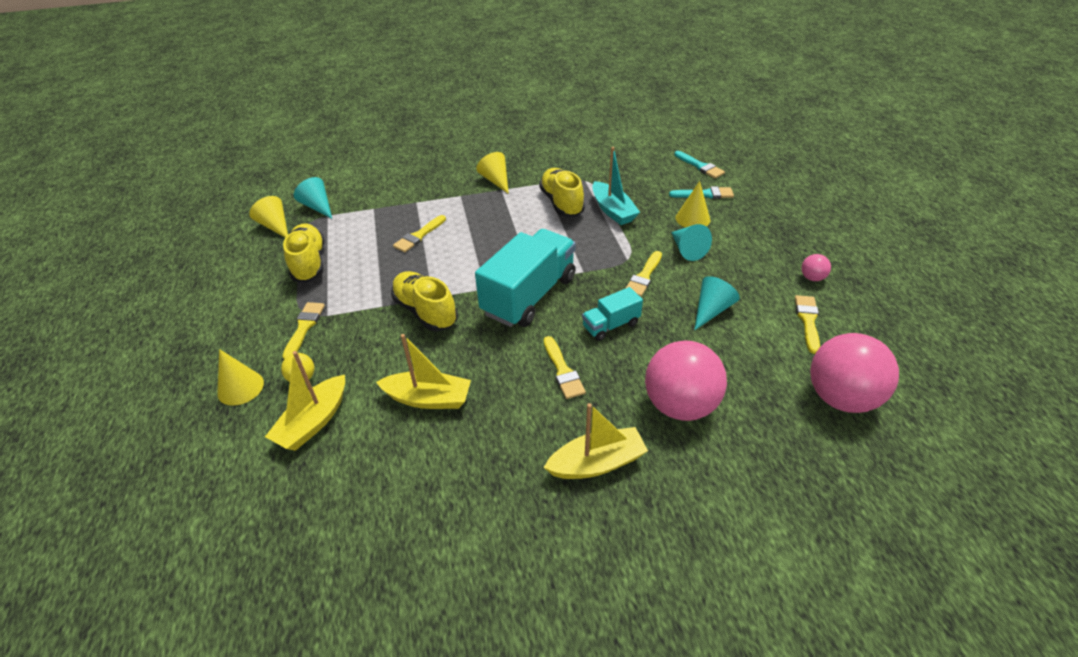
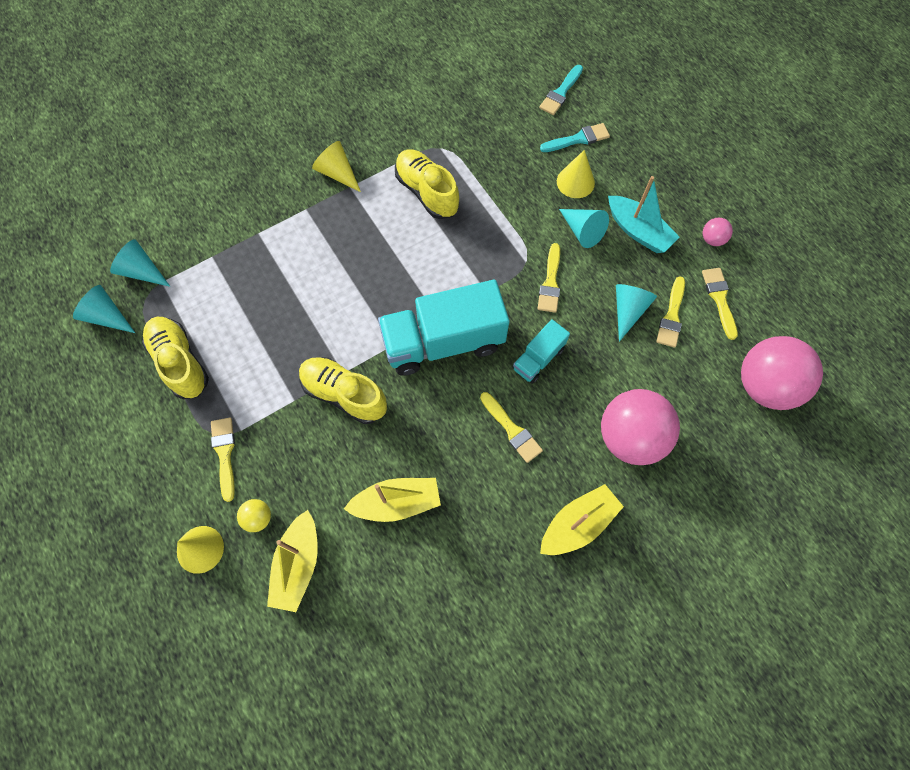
camera: 20 degrees left, 25 degrees up
(275, 226) = (107, 316): yellow cone -> turquoise cone
(419, 236) = (287, 287): yellow brush -> yellow brush (671, 316)
(529, 296) = (443, 342): turquoise truck -> turquoise truck turned 120 degrees counterclockwise
(613, 211) = (487, 191): turquoise boat -> turquoise boat (638, 231)
(700, 166) = (561, 93): turquoise brush -> turquoise brush turned 90 degrees clockwise

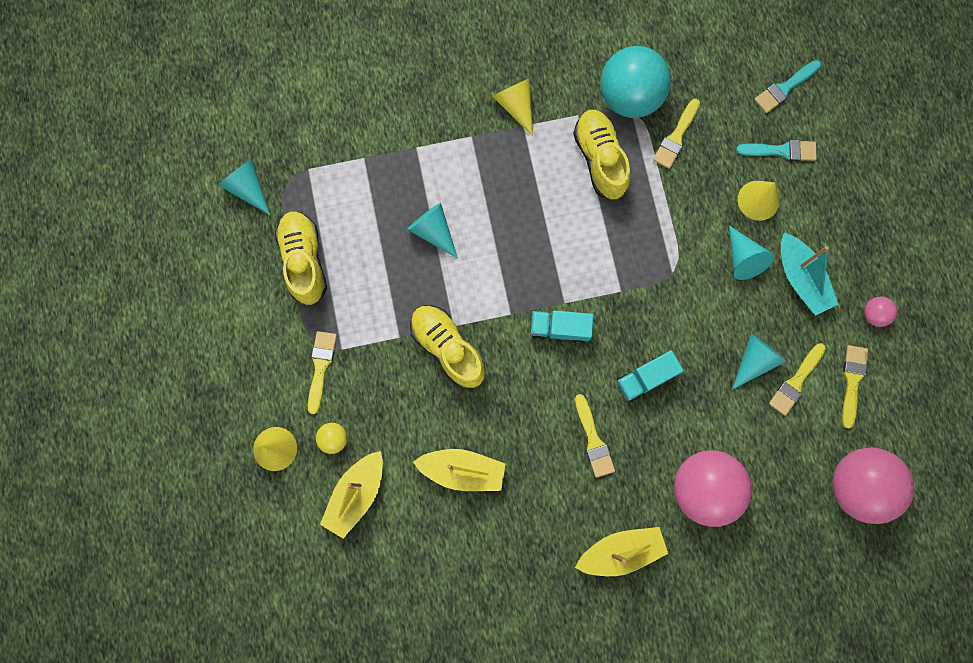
camera: 20 degrees right, 10 degrees up
(142, 271) = (292, 151): turquoise cone -> turquoise cone (433, 231)
(434, 137) = (630, 97): none -> turquoise ball
(443, 342) = (560, 328): turquoise truck -> turquoise truck, size x0.50
(550, 282) = (688, 303): yellow brush -> yellow brush (676, 137)

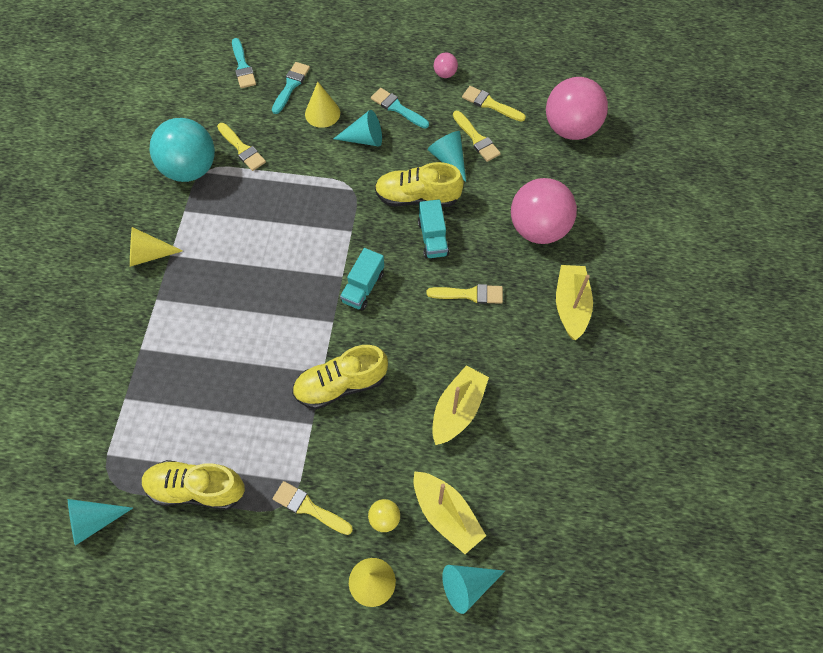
camera: 70 degrees left, 15 degrees down
(433, 231) = (227, 360): turquoise cone -> turquoise cone (467, 586)
(600, 159) = (231, 208): yellow shoe -> yellow shoe (417, 197)
(801, 278) = (397, 108): turquoise boat -> turquoise brush

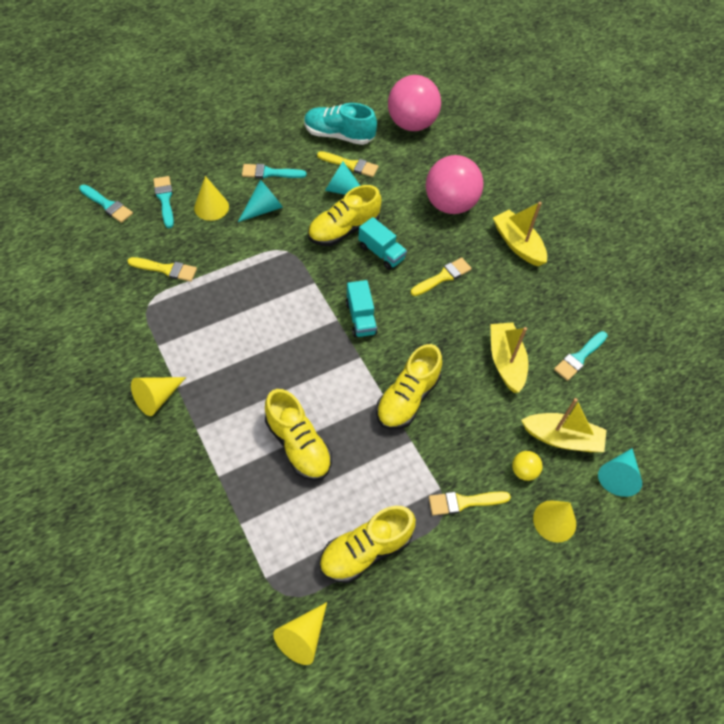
camera: 40 degrees left, 5 degrees down
(94, 521) = (303, 637): turquoise cone -> yellow cone
(190, 169) = (133, 309): turquoise ball -> none
(219, 364) = (298, 445): none -> yellow shoe
(445, 74) = (285, 130): pink ball -> none
(490, 104) = (339, 135): yellow brush -> turquoise shoe
(532, 452) = (579, 357): none -> turquoise brush

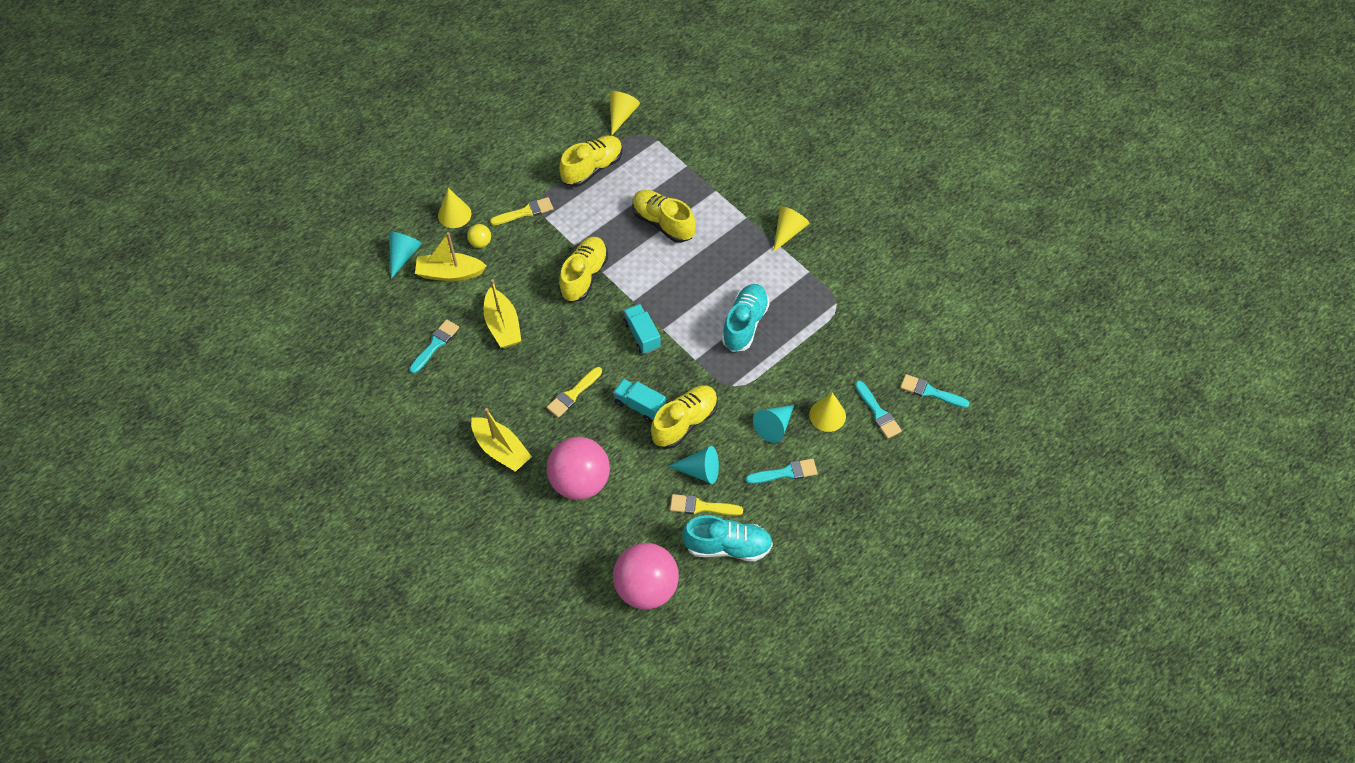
camera: 170 degrees right, 0 degrees up
(166, 269) = (837, 339): yellow brush -> none
(251, 305) = (744, 324): none -> turquoise shoe

